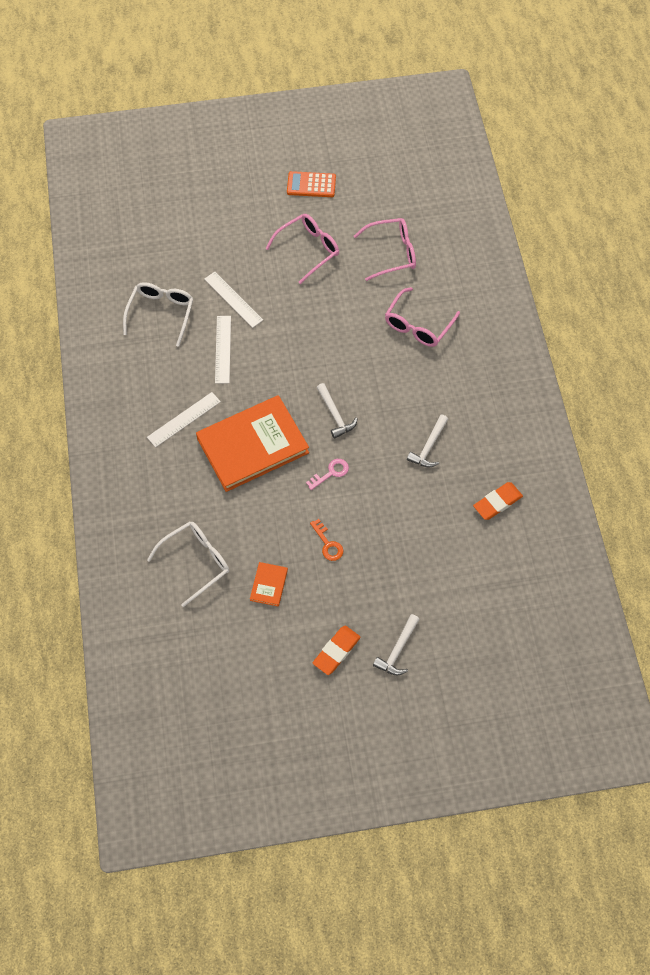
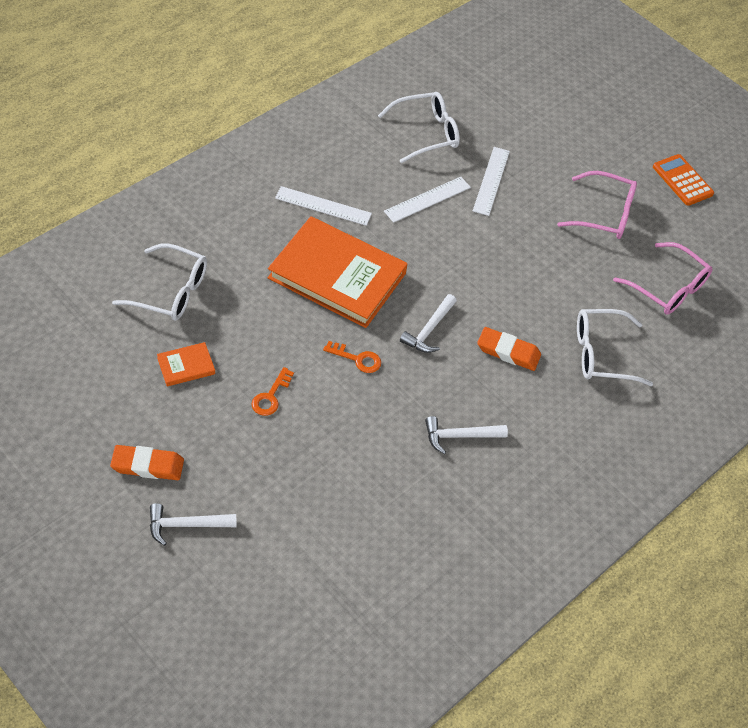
camera: 50 degrees right, 10 degrees down
(330, 473) = (357, 359): pink key -> orange key
(418, 324) = (602, 354): pink glasses -> white glasses
(497, 502) = (441, 540): orange eraser -> orange eraser (508, 352)

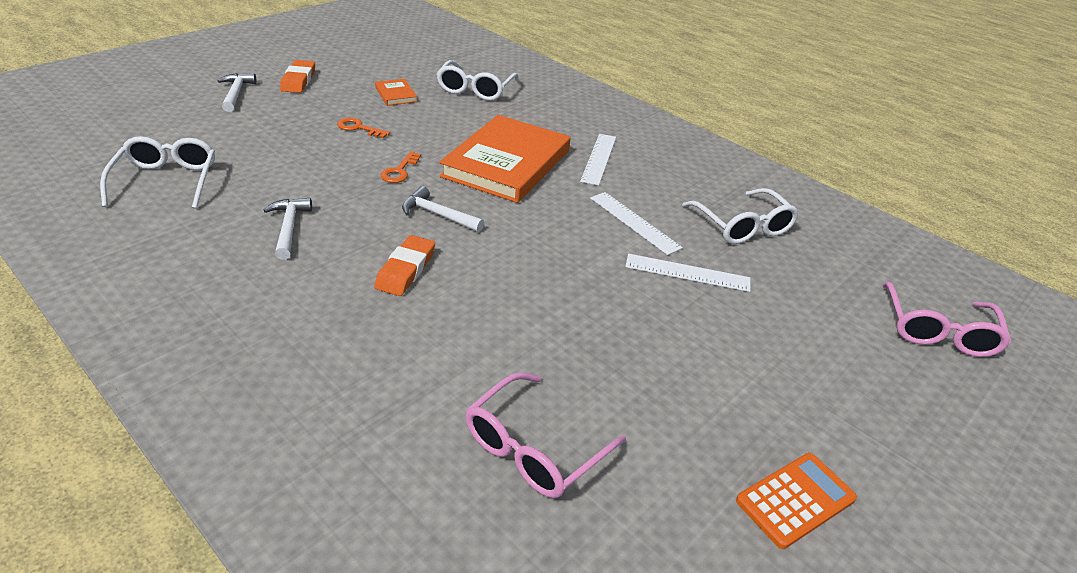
camera: 90 degrees right, 15 degrees down
(602, 354) = (399, 356): white glasses -> white glasses (166, 182)
(603, 214) = (670, 380): pink glasses -> pink glasses (937, 330)

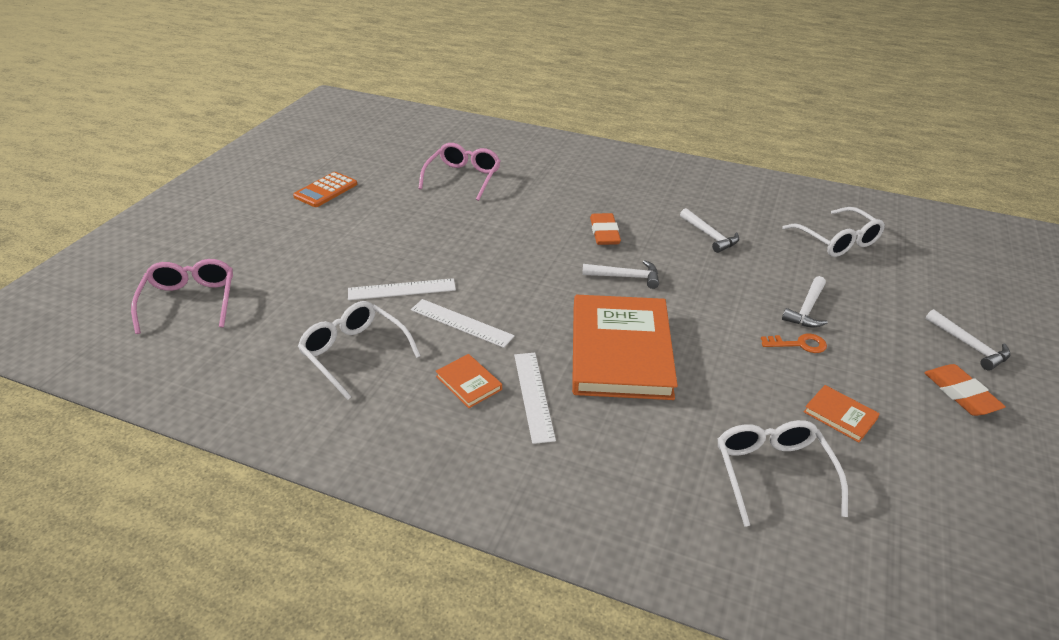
camera: 160 degrees right, 0 degrees up
(311, 143) = (807, 309): none -> white hammer
(400, 171) = (700, 307): orange key -> none
(646, 179) = (468, 383): none -> orange book

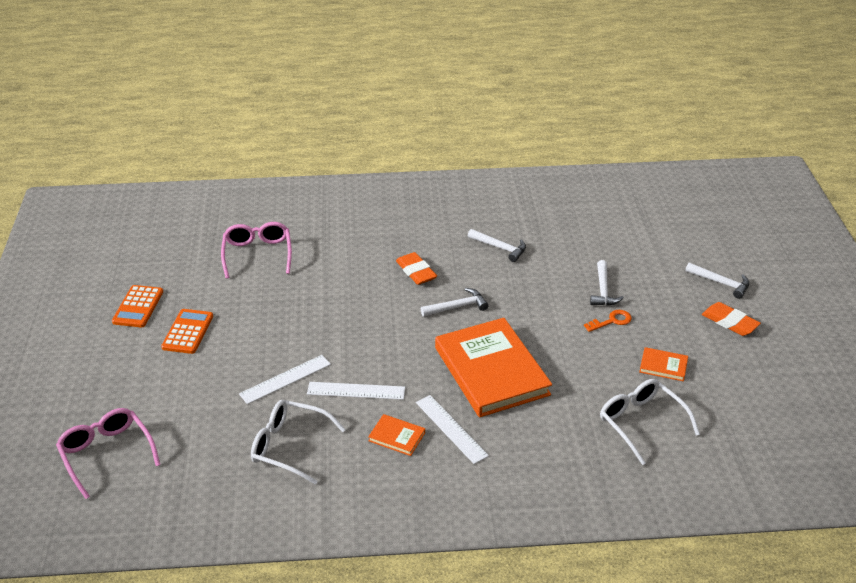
camera: 25 degrees left, 0 degrees up
(349, 222) = (187, 332): none -> orange calculator
(836, 240) = (595, 222): white glasses -> none

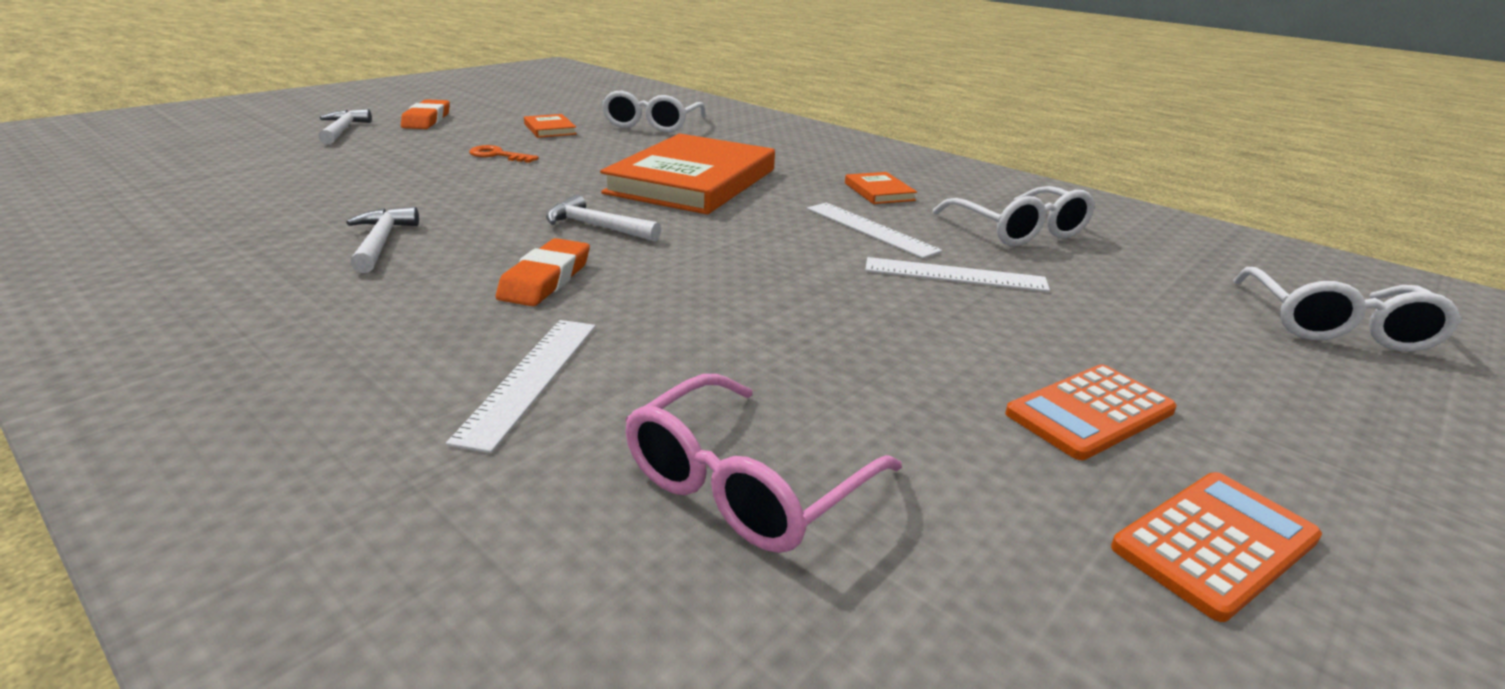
camera: 135 degrees left, 10 degrees down
(107, 455) = (1335, 325): pink glasses -> white glasses
(451, 429) = (814, 176): white ruler -> white ruler (530, 379)
(603, 290) = (431, 168): white hammer -> none

